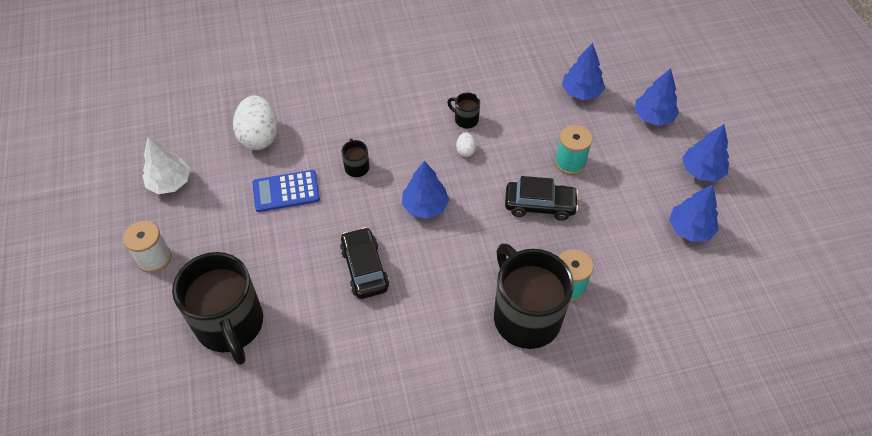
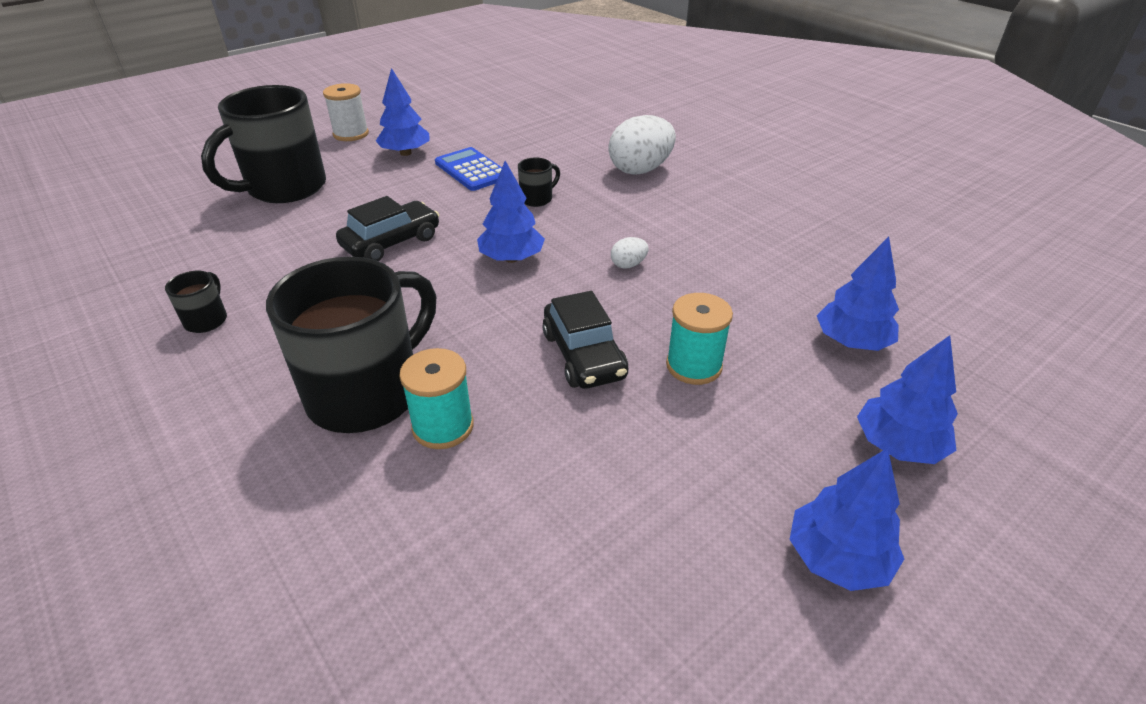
camera: 65 degrees right, 15 degrees down
(170, 183) = (443, 117): white tree -> none
(259, 137) = (533, 139): white egg -> white egg (640, 170)
(465, 119) = (682, 251): black mug -> black mug (207, 320)
(690, 229) = (669, 573): blue tree -> blue tree (405, 153)

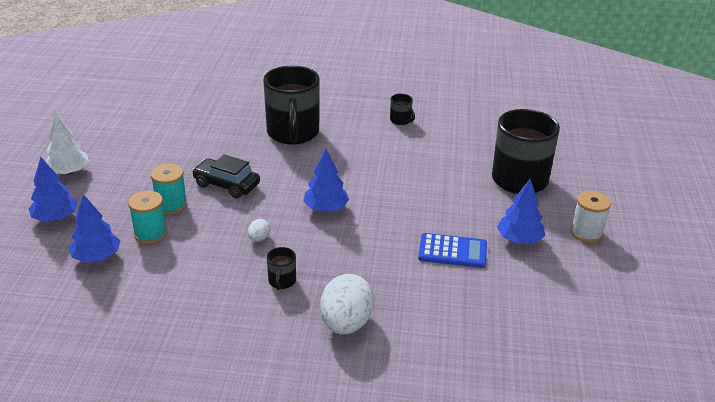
camera: 135 degrees right, 5 degrees down
(391, 242) = (400, 183): black car -> none
(443, 426) = (249, 139): turquoise spool -> turquoise spool (150, 234)
(537, 199) = (374, 253): black mug -> black mug (282, 281)
(837, 558) = (69, 172): blue tree -> white tree

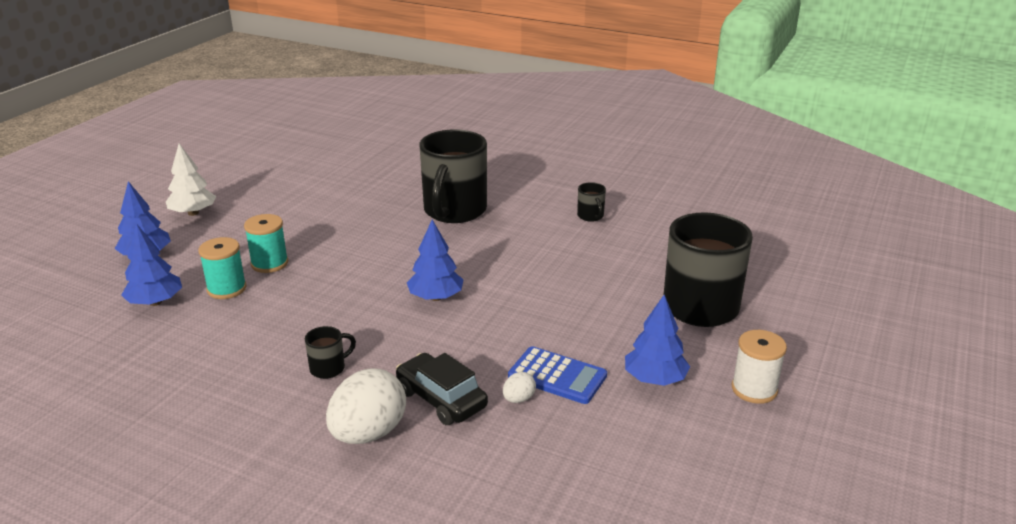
camera: 20 degrees right, 5 degrees down
(226, 185) = (343, 253): black car -> black car (441, 399)
(259, 238) = (337, 316): white egg -> white egg (518, 399)
(282, 281) = (329, 368): black mug -> black mug turned 150 degrees counterclockwise

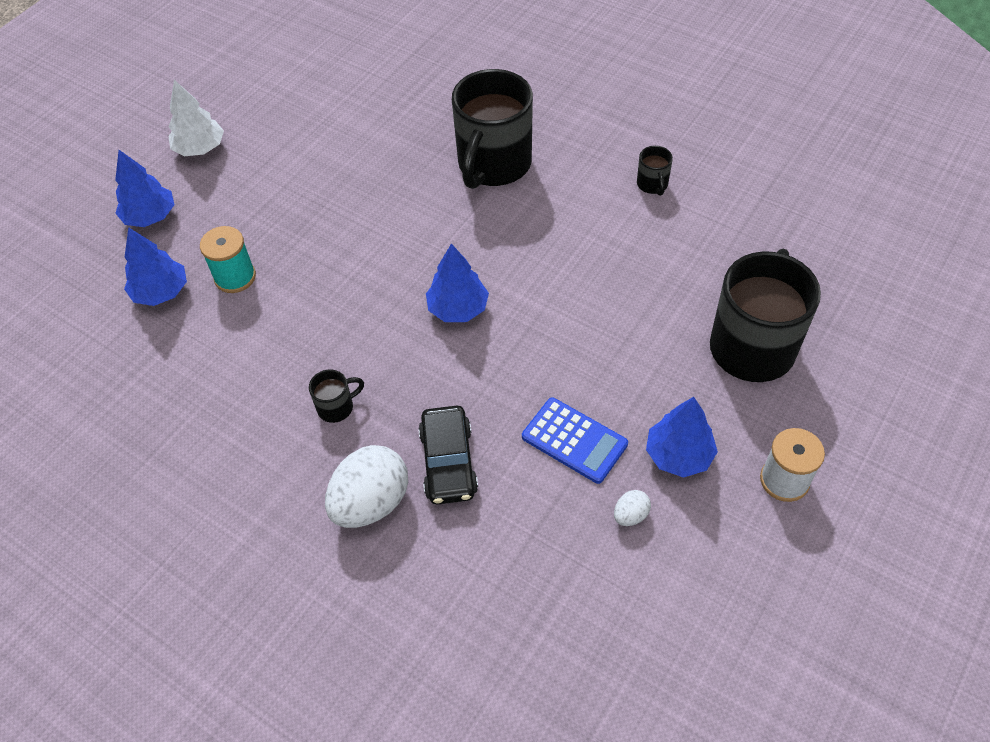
camera: 10 degrees right, 25 degrees up
(269, 263) = (281, 240): turquoise spool -> none
(441, 399) = (448, 462): black car -> black car turned 150 degrees counterclockwise
(518, 399) = (529, 470): white egg -> white egg (630, 515)

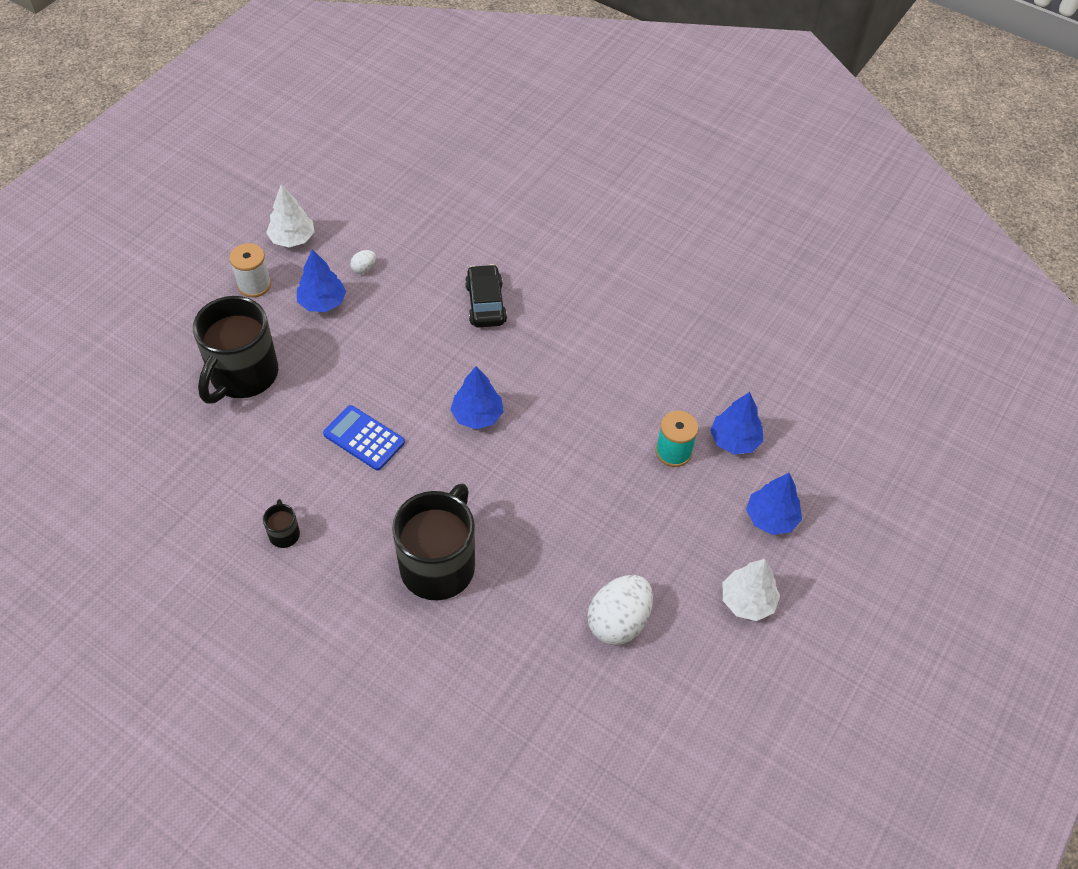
camera: 175 degrees right, 0 degrees up
(336, 407) = (569, 342): black mug -> none
(371, 502) = (538, 281): white egg -> white egg (618, 621)
(574, 440) = (394, 314): blue calculator -> blue calculator (364, 438)
(753, 567) = (292, 239): none -> white tree

